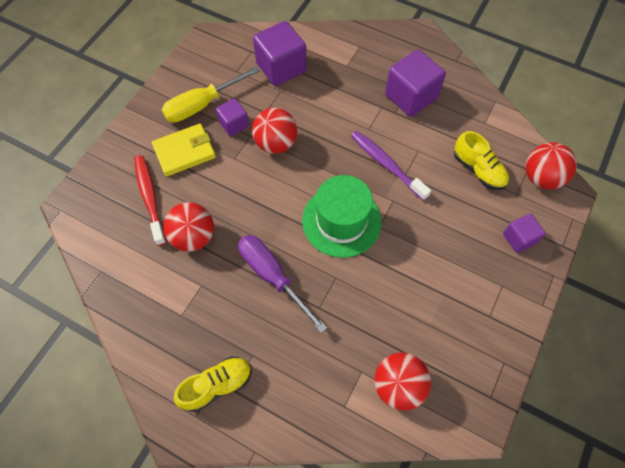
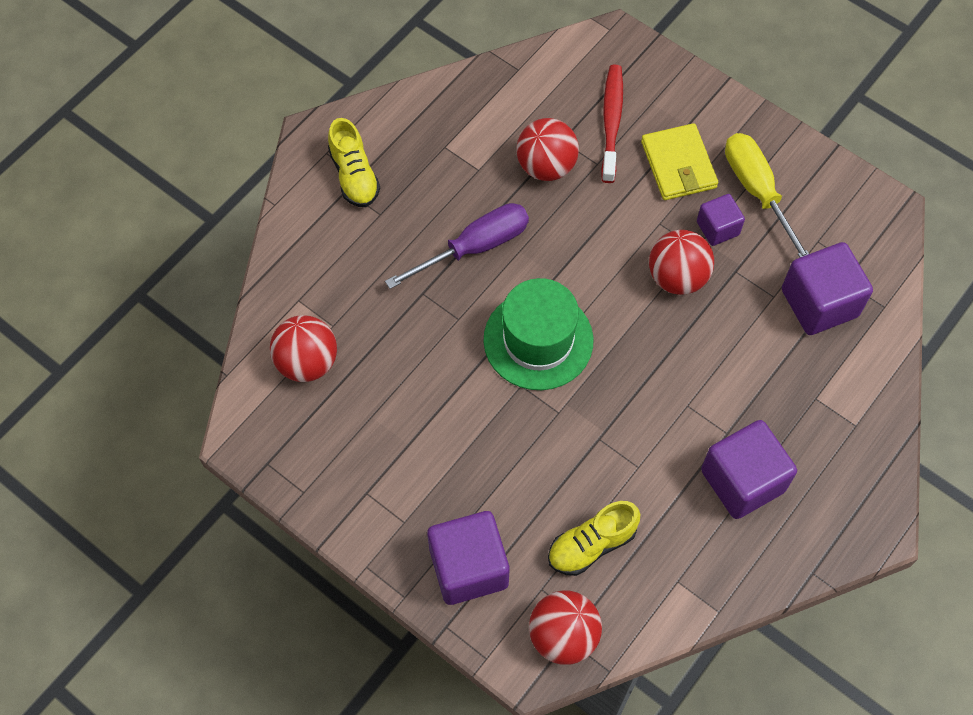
camera: 100 degrees right, 0 degrees up
(150, 198) = (611, 122): red toothbrush -> red toothbrush turned 75 degrees counterclockwise
(386, 164) = (620, 417): purple toothbrush -> none
(519, 238) = (468, 567): purple cube -> purple cube, size x1.76

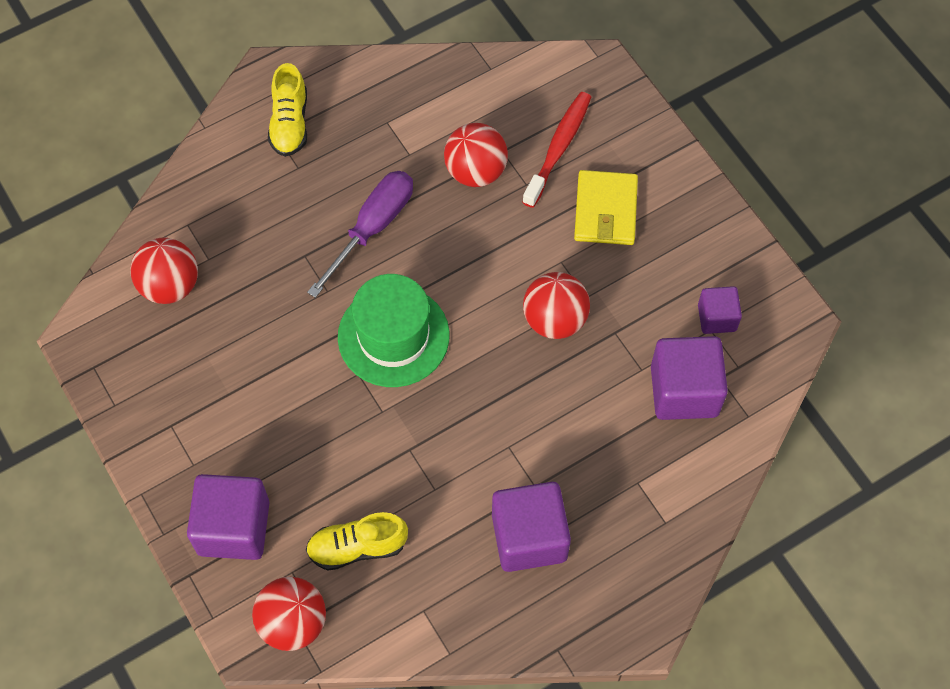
camera: 20 degrees right, 0 degrees up
(474, 247) = (372, 227): purple screwdriver -> purple screwdriver turned 45 degrees counterclockwise
(717, 228) = (616, 285): purple cube -> purple cube (717, 318)
(757, 191) = (672, 261): yellow screwdriver -> none

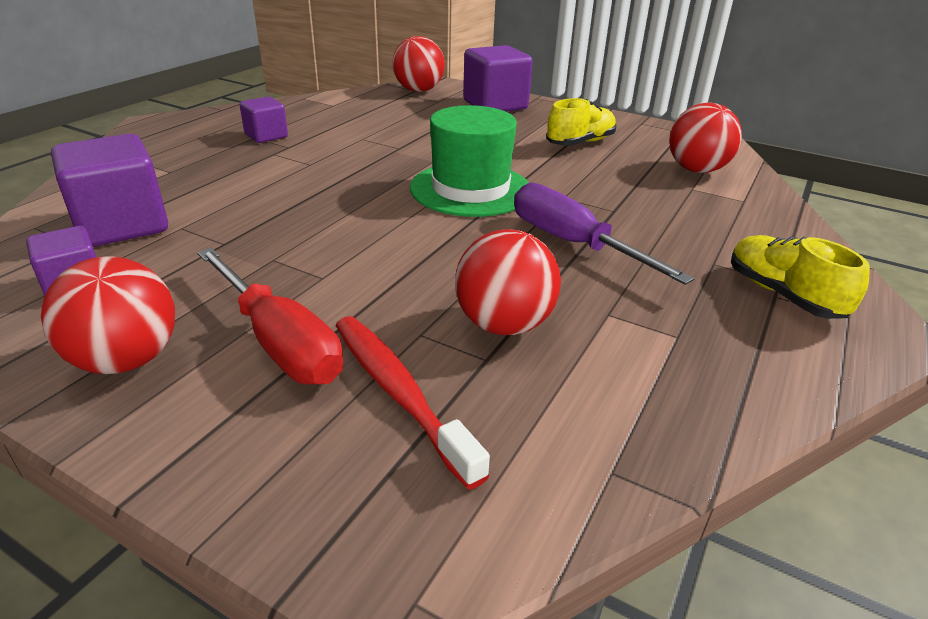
camera: 150 degrees right, 30 degrees down
(357, 547) = (401, 113): yellow shoe -> yellow shoe (580, 143)
(372, 227) = (572, 243): purple screwdriver -> purple screwdriver turned 135 degrees clockwise
(529, 537) = (266, 136): purple cube -> purple cube, size x0.57
(554, 320) = (305, 234): red ball -> red ball (127, 360)
(558, 148) = (399, 393): red toothbrush -> red toothbrush turned 150 degrees clockwise
(605, 210) = (279, 342): yellow wallet -> red screwdriver

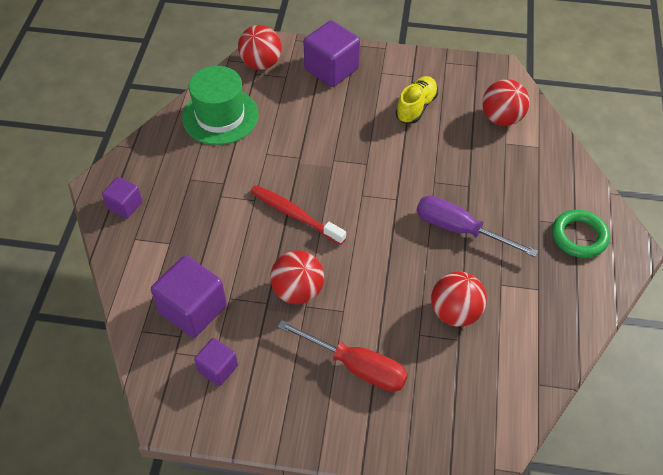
camera: 20 degrees left, 20 degrees up
(127, 360) = (295, 406): red ball -> red ball (298, 291)
(266, 136) = (197, 174): purple cube -> purple cube (125, 205)
(399, 393) = (432, 376): red toothbrush -> red toothbrush (295, 215)
(470, 189) = (374, 193): green hat -> green hat (220, 116)
(782, 295) = (579, 236): yellow shoe -> green ring

